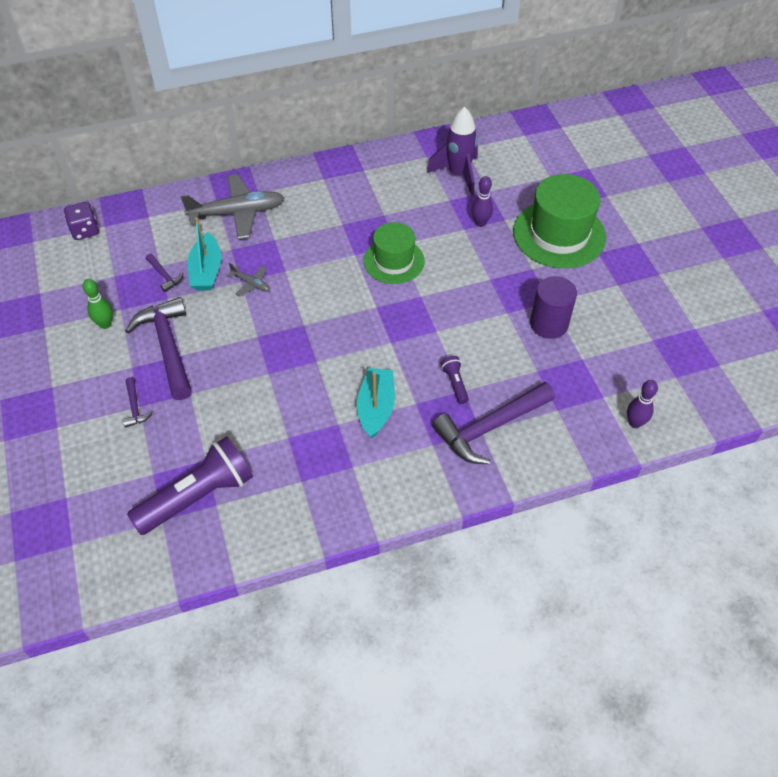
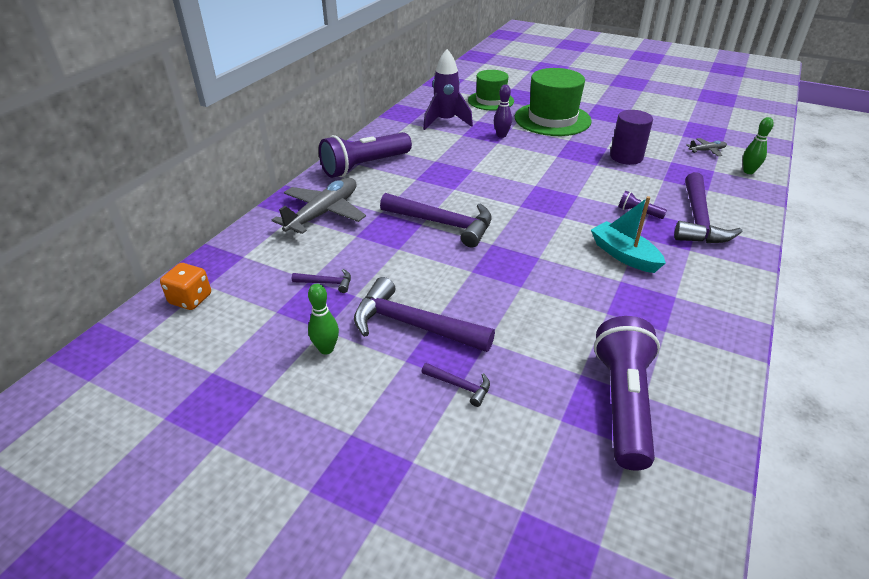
camera: 45 degrees left, 15 degrees down
(85, 230) = (190, 299): purple dice -> orange dice
(206, 271) = (359, 259): turquoise boat -> none
(251, 283) = (409, 245): grey plane -> grey plane (707, 150)
(298, 282) = (443, 224): none -> purple hammer
(324, 184) = (364, 166): none -> purple flashlight
(394, 261) = (486, 178): green hat -> green hat (490, 101)
(635, 423) = (748, 171): purple bowling pin -> green bowling pin

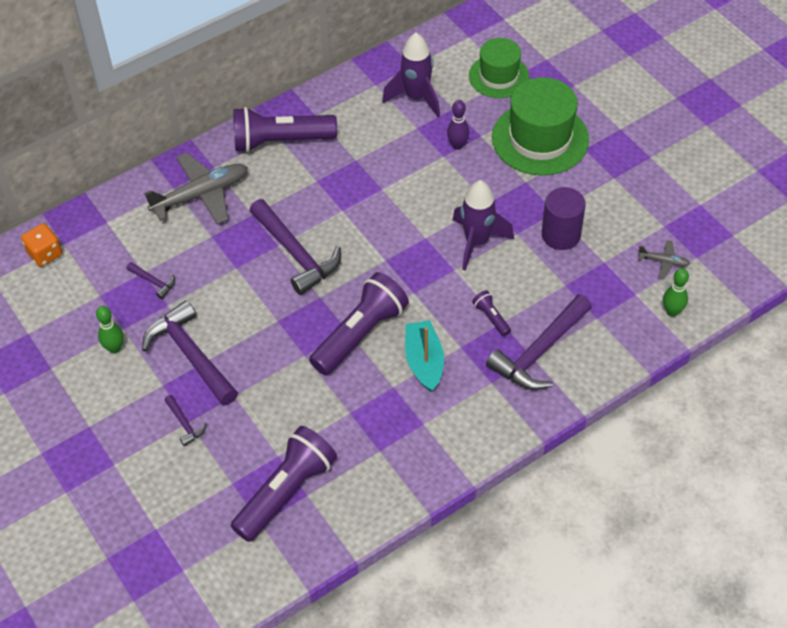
camera: 30 degrees right, 15 degrees up
(552, 255) = (360, 334): none -> purple flashlight
(575, 176) = (477, 242): none -> purple rocket

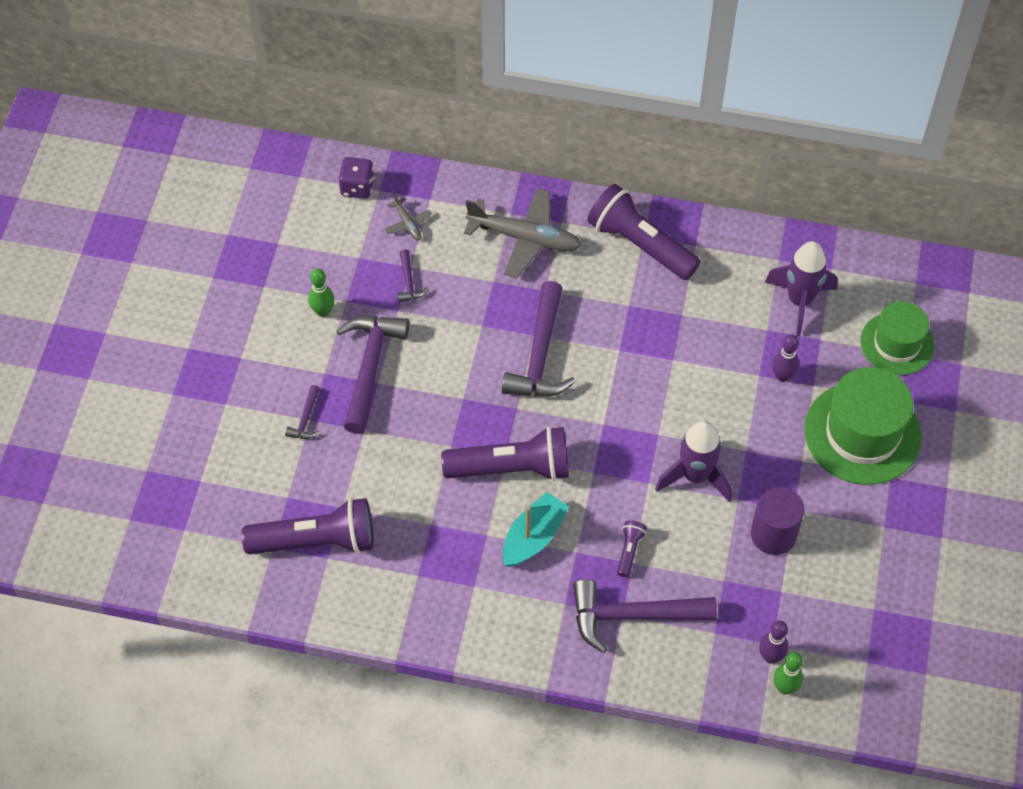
camera: 45 degrees right, 5 degrees up
(45, 254) = (357, 187): orange dice -> purple dice
(643, 302) = (770, 657): none -> purple bowling pin
(663, 262) = (833, 639): grey plane -> grey plane (407, 224)

